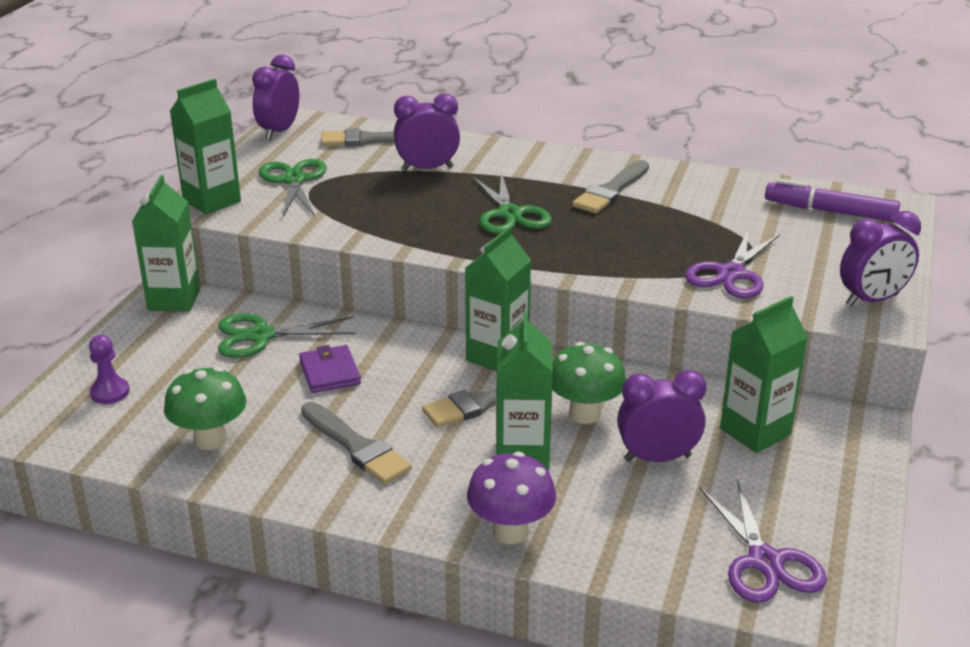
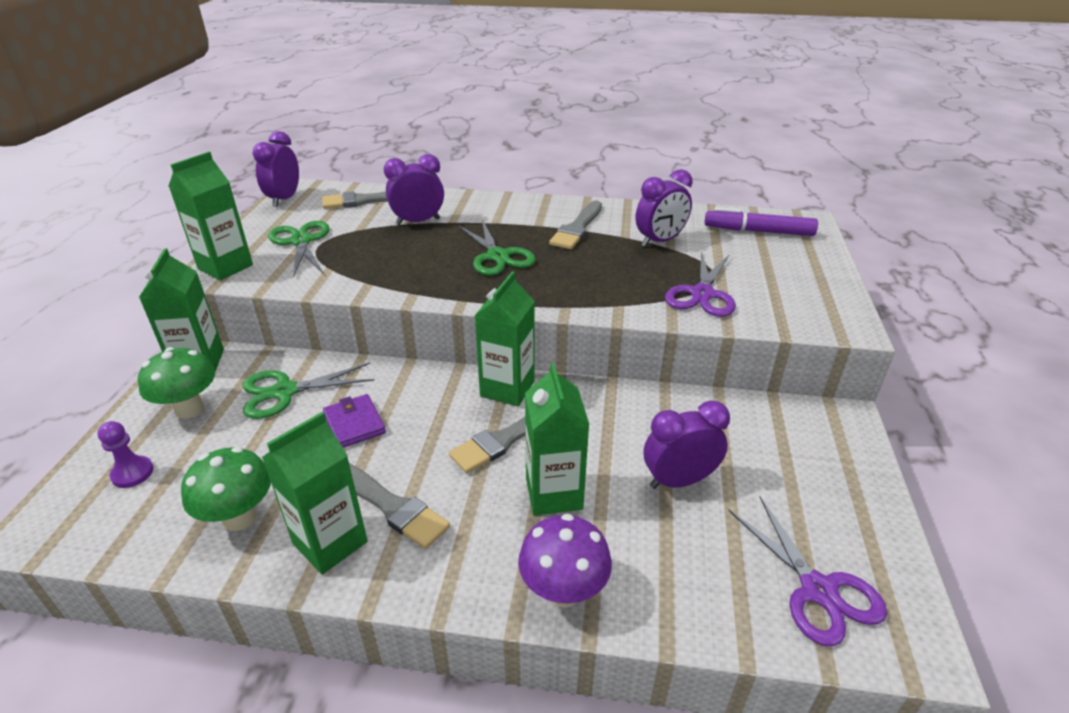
camera: 10 degrees left, 5 degrees up
(585, 414) = (600, 440): green mushroom -> green mushroom (189, 409)
(755, 432) = (755, 440): green carton -> green carton (330, 543)
(872, 300) = (828, 307): purple clock -> purple clock (660, 241)

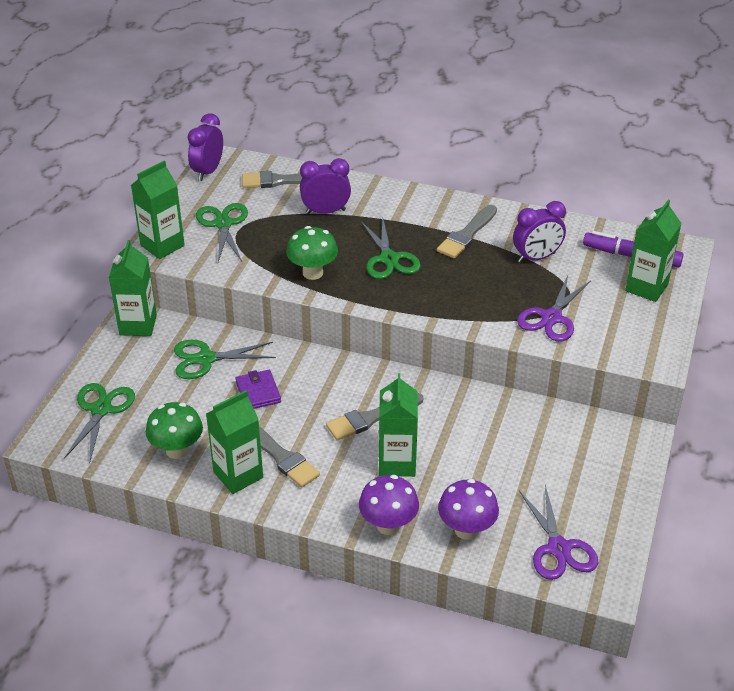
camera: 10 degrees right, 5 degrees up
(132, 473) = (101, 410): purple pawn -> green scissors
(189, 409) = (135, 364): green mushroom -> green mushroom (313, 273)
(507, 389) = (379, 378): green carton -> green carton (646, 287)
(678, 580) = (466, 530): none -> purple mushroom
(679, 480) = (491, 466): purple clock -> none

